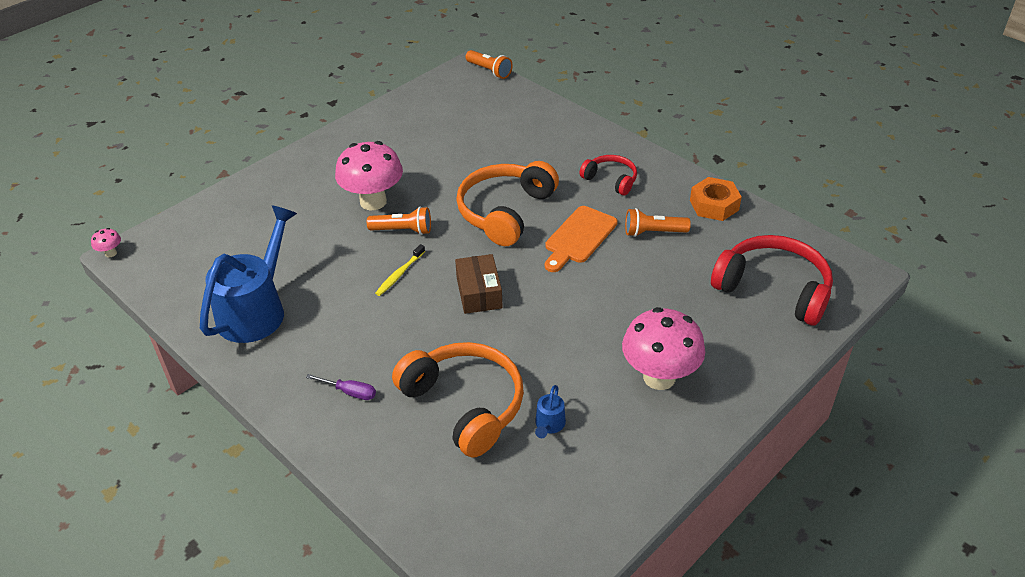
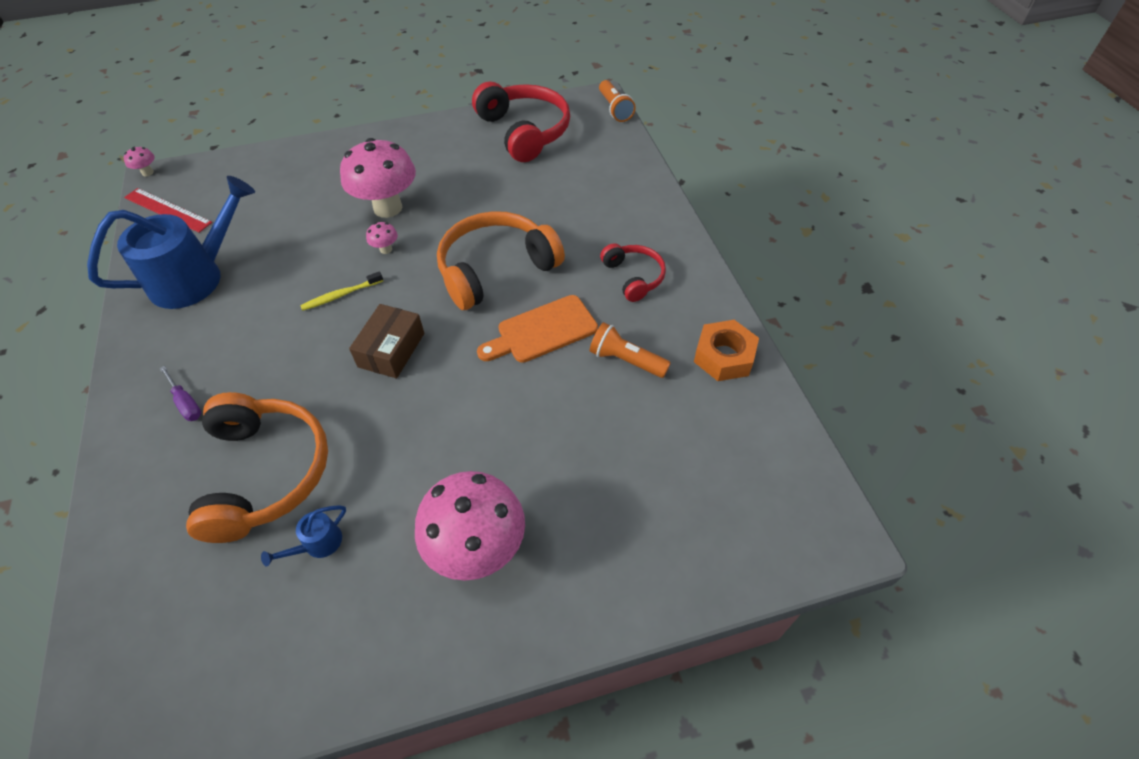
camera: 30 degrees right, 10 degrees up
(168, 273) = (167, 210): none -> red ruler
(403, 230) = (386, 249): orange flashlight -> pink mushroom
(773, 289) = (706, 501): red headphones -> red headphones (524, 131)

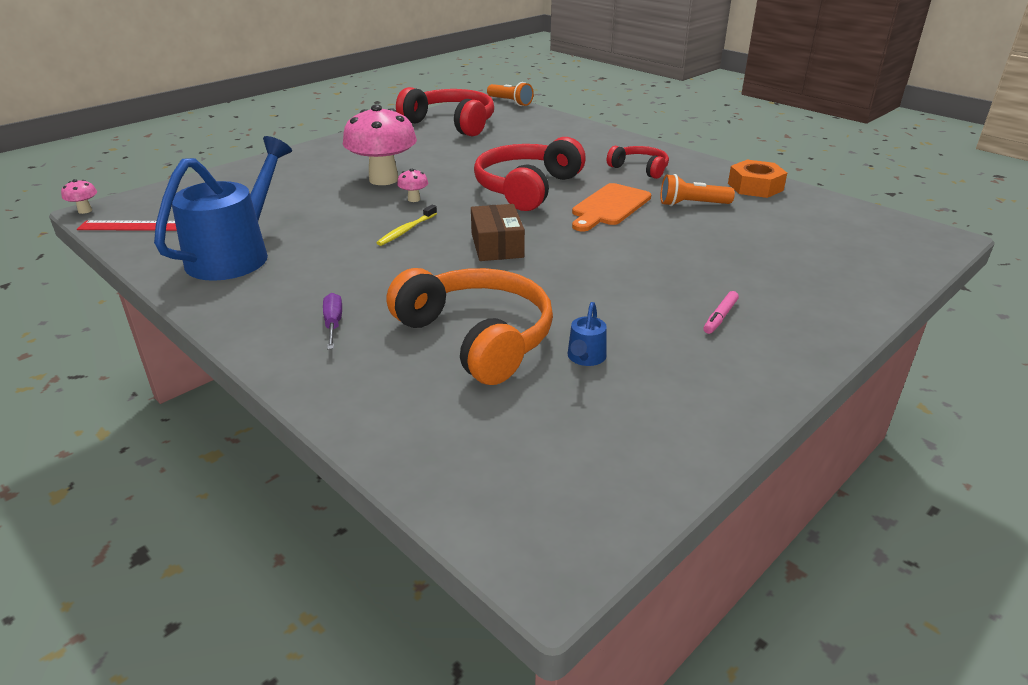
camera: 30 degrees left, 20 degrees down
(186, 403) = (333, 324): purple screwdriver -> purple screwdriver turned 120 degrees counterclockwise
(477, 549) = (720, 317): pink mushroom -> pink marker
(495, 269) = (526, 188): orange headphones -> red headphones

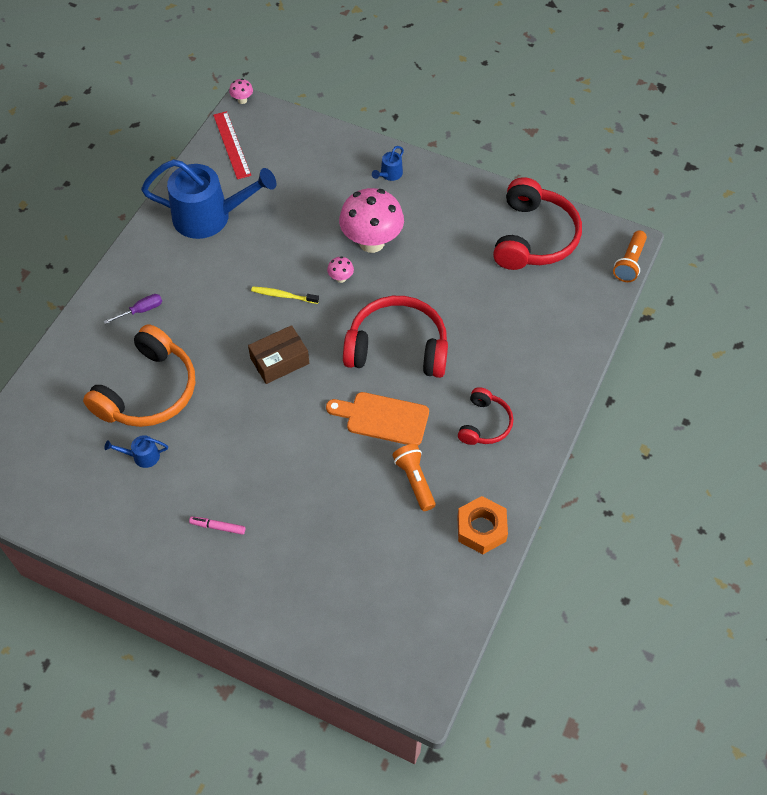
camera: 70 degrees right, 25 degrees up
(308, 160) = (389, 174): none -> blue watering can

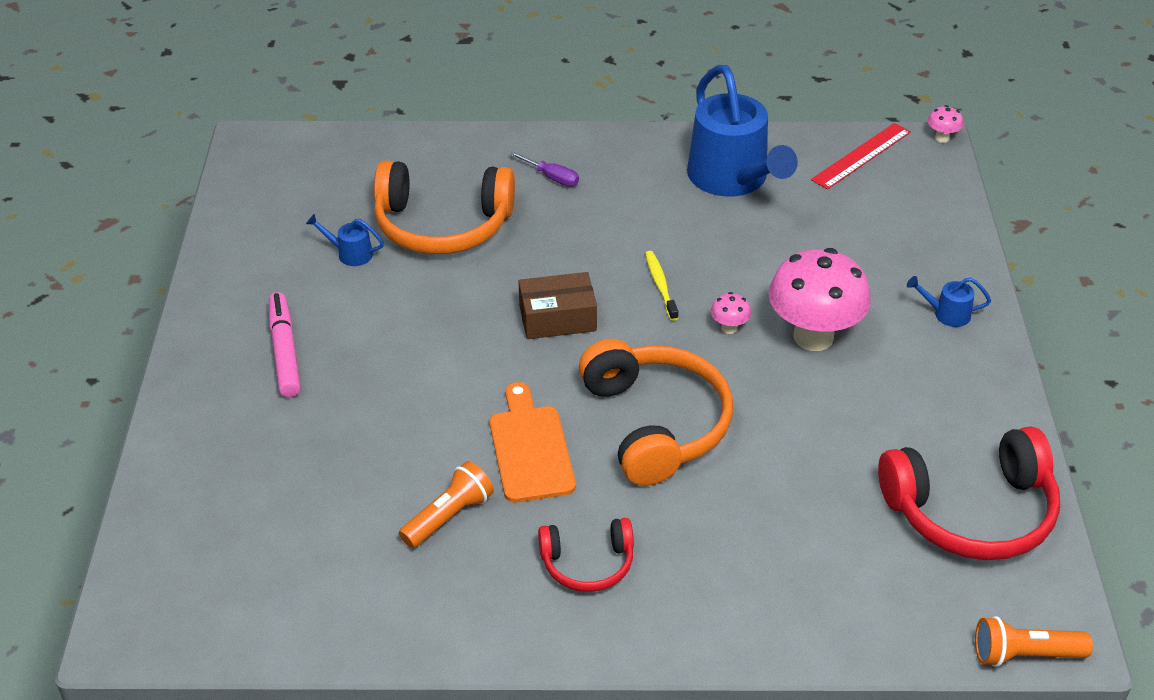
camera: 65 degrees right, 15 degrees down
(142, 456) = (350, 254): blue watering can -> blue watering can turned 45 degrees counterclockwise
(218, 527) = (285, 351): pink marker -> pink marker, size x1.79
(279, 361) = (557, 318): brown box -> brown box turned 45 degrees counterclockwise
(397, 347) = (656, 424): red headphones -> orange headphones
(481, 528) = (408, 618): orange nut -> none

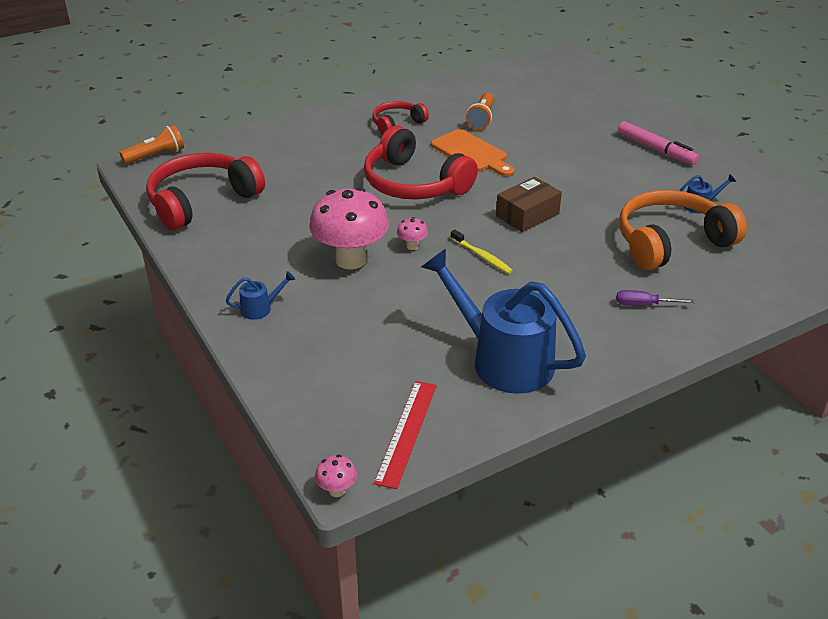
camera: 150 degrees right, 5 degrees down
(656, 424) = (414, 183): orange headphones -> red headphones

